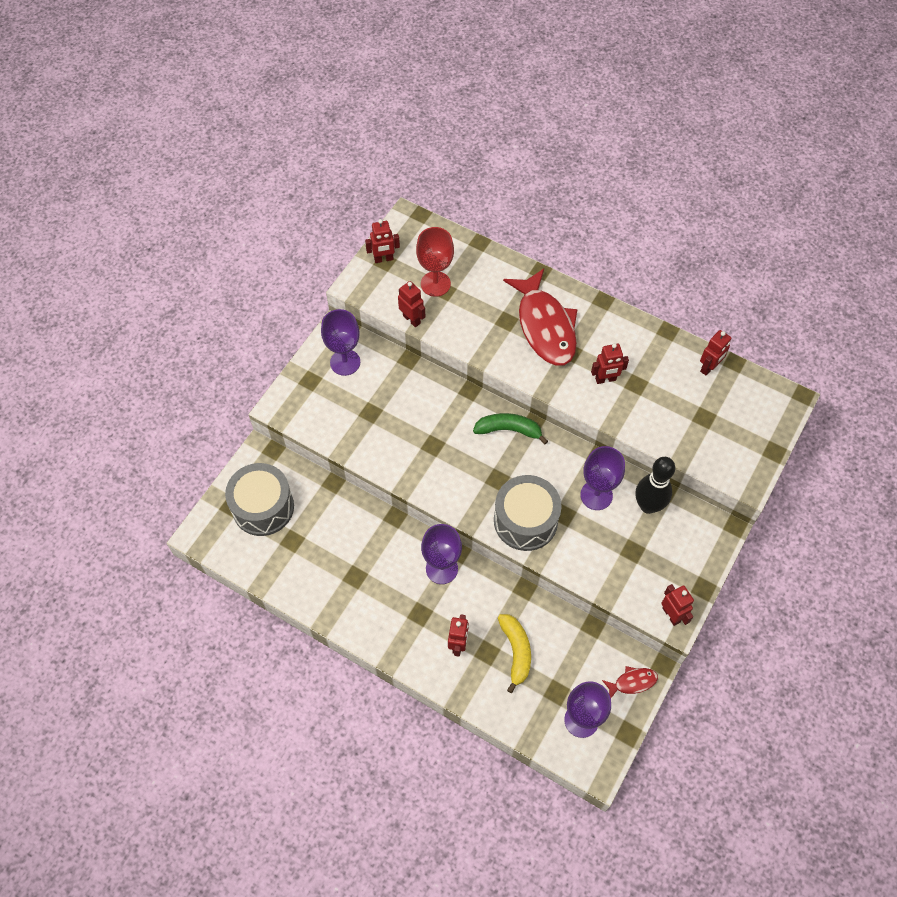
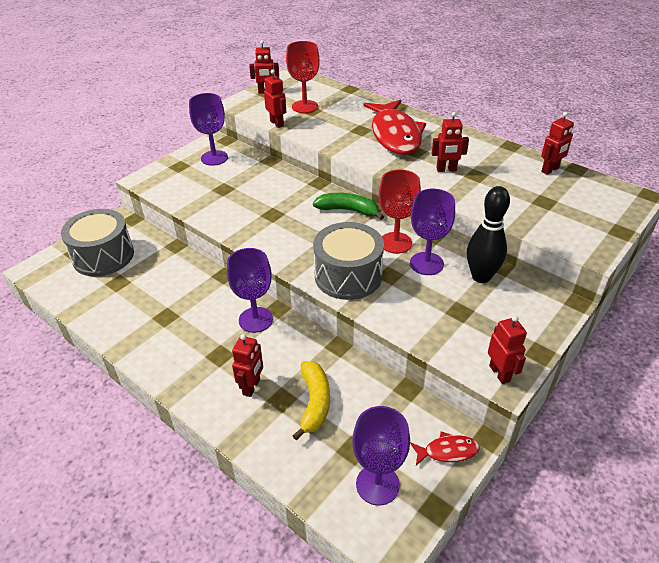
camera: 10 degrees right, 20 degrees down
(563, 471) = (395, 243): none -> red goblet

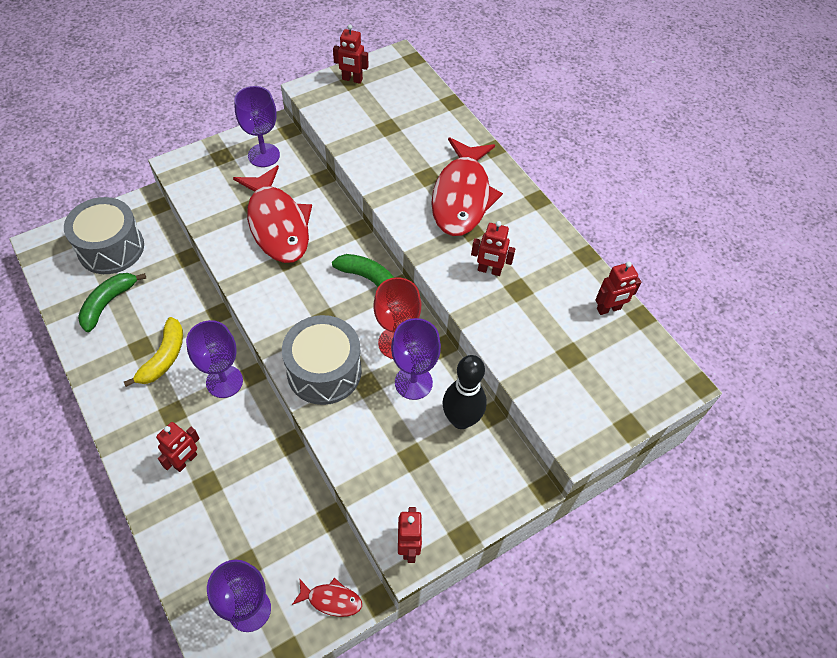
camera: 15 degrees right, 15 degrees up
(119, 293) = (108, 303): none -> green banana
(250, 195) = (277, 224): none -> red fish
(277, 123) = (339, 137): red robot -> none
(305, 107) = (383, 118): red goblet -> none
(314, 402) = (235, 500): yellow banana -> yellow banana (164, 357)

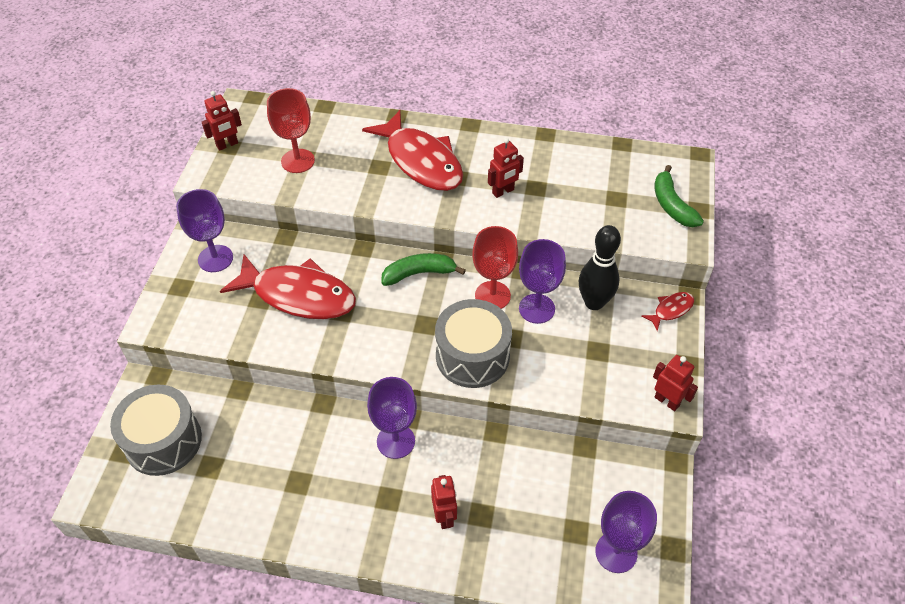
camera: 45 degrees left, 5 degrees down
(108, 303) = (223, 479): green banana -> green banana (672, 205)
(164, 357) = (327, 471): yellow banana -> none
(331, 600) = (652, 491): red fish -> red fish (671, 310)
(380, 127) = (298, 161): none -> red goblet
(609, 309) = (600, 154): red robot -> none

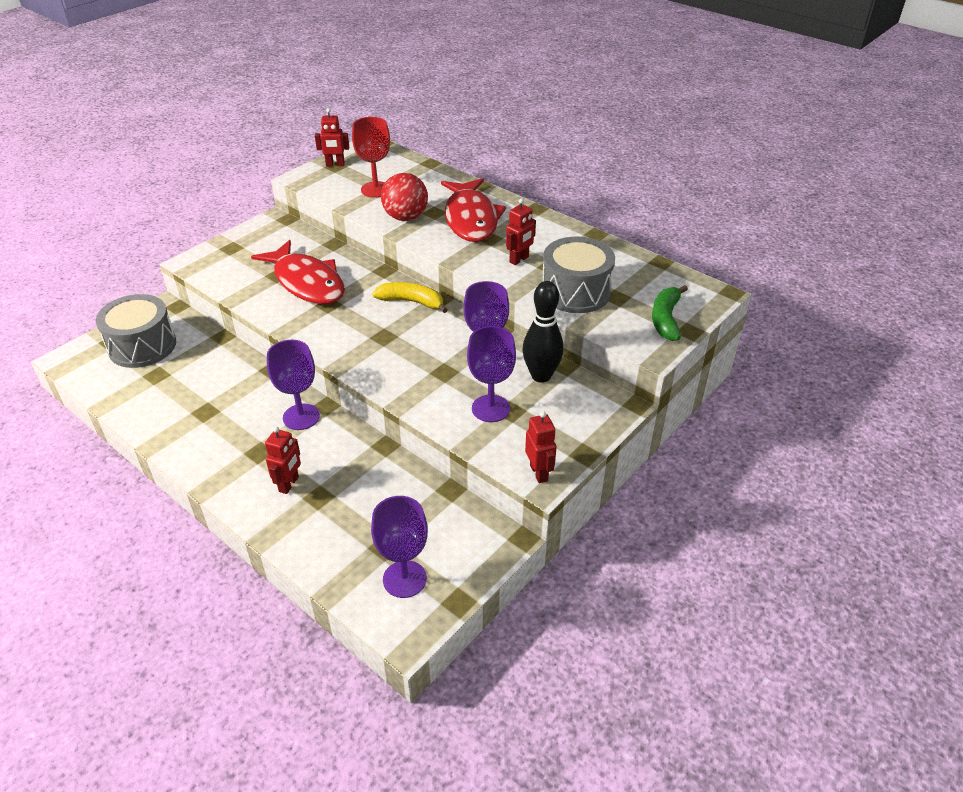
camera: 30 degrees right, 10 degrees down
(215, 258) = (271, 239): purple goblet -> purple goblet (490, 408)
(357, 184) = (405, 217): none -> red ball
(419, 273) = (412, 302): green banana -> yellow banana
(472, 356) = (400, 372): grey drum -> grey drum (575, 292)
(492, 295) = (457, 338): red goblet -> none
(503, 191) = (519, 260): red robot -> red robot turned 45 degrees counterclockwise
(671, 310) = (608, 408): red fish -> none

